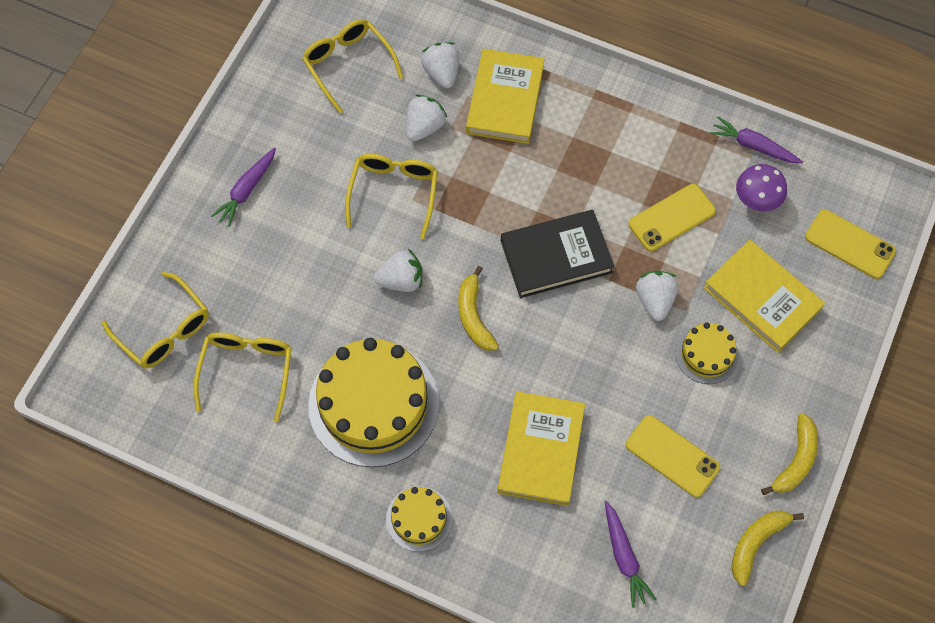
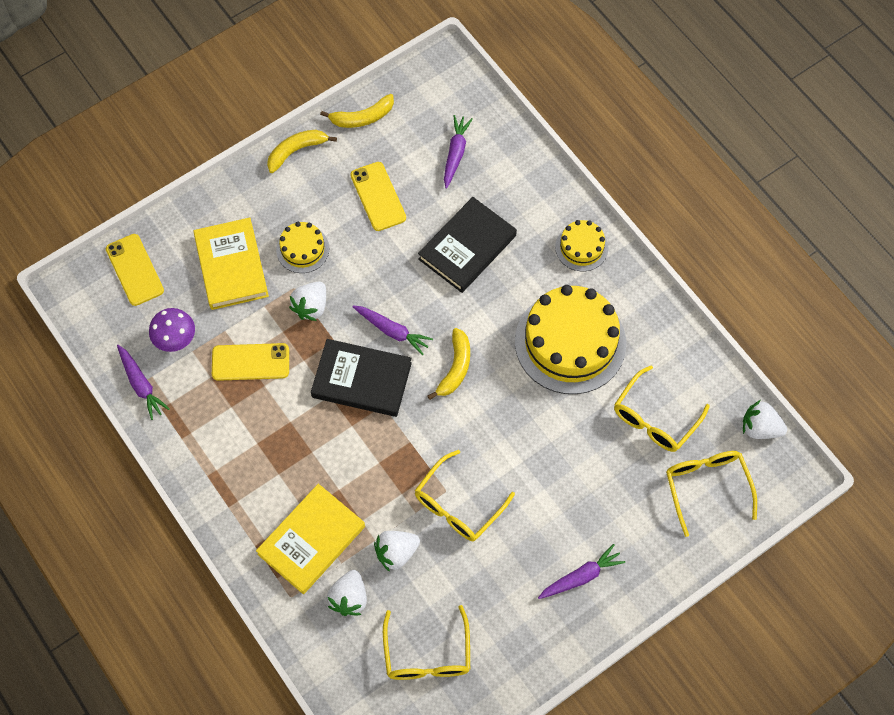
camera: 150 degrees left, 0 degrees up
(401, 280) = (495, 426): white strawberry -> white strawberry (760, 428)
(541, 450) = (467, 247): yellow book -> black book
(558, 319) = (392, 331): none -> purple carrot

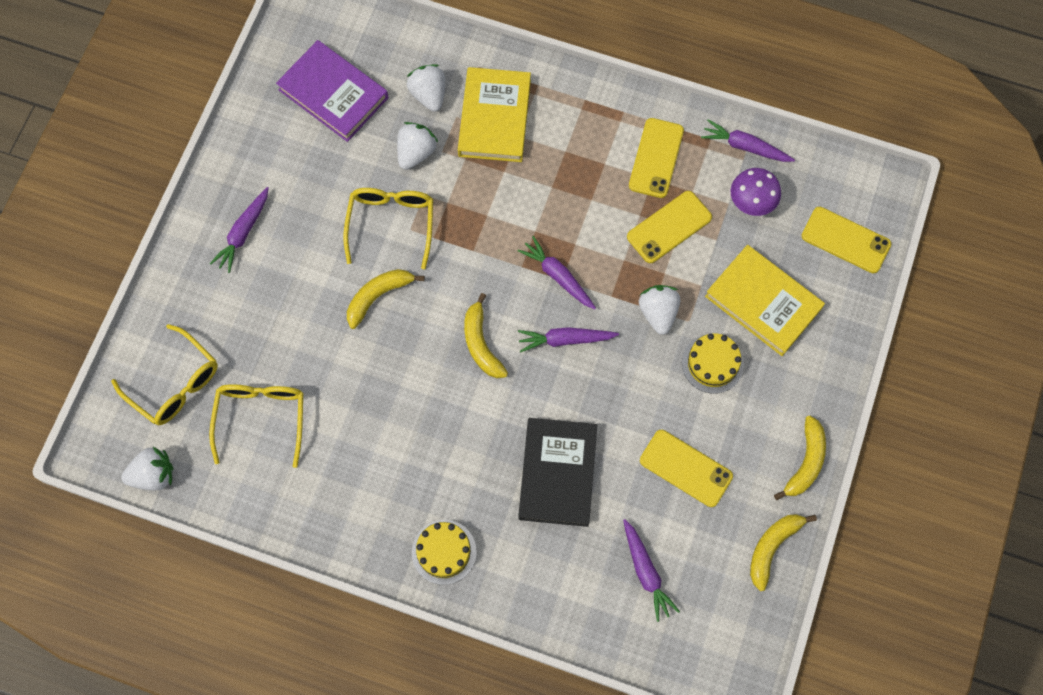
camera: 145 degrees right, 5 degrees up
(215, 421) = (656, 158): none -> yellow phone
(361, 380) = (557, 276): black book -> purple carrot
(427, 654) = (333, 93): yellow glasses -> purple book
(507, 453) = (378, 296): none -> yellow banana
(570, 342) = (389, 441): yellow cake -> none

